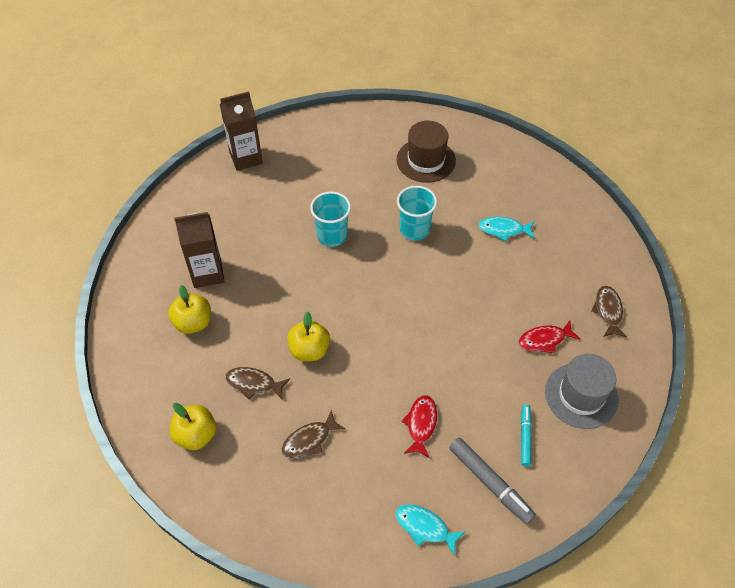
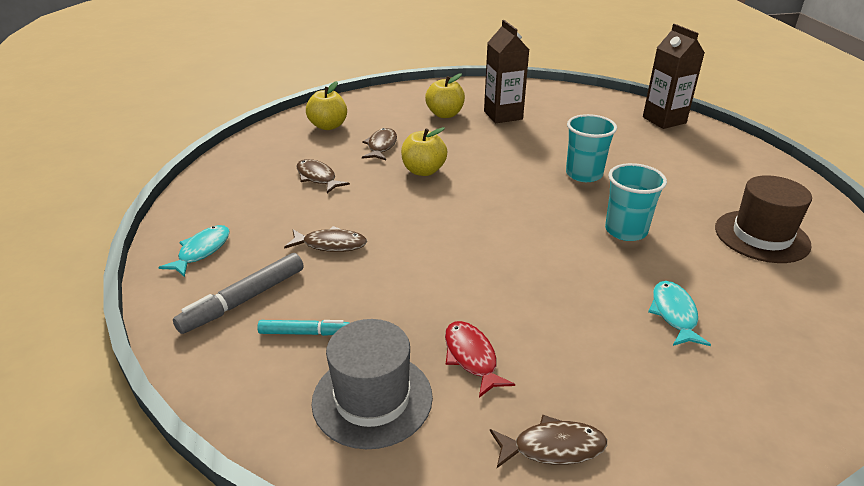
camera: 85 degrees right, 20 degrees down
(421, 424) = (331, 244): red fish -> brown fish

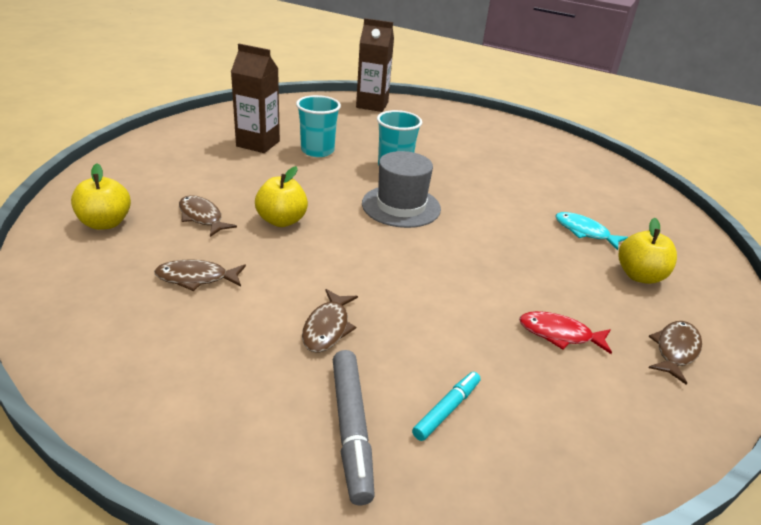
camera: 55 degrees left, 0 degrees up
(202, 251) = (218, 423): turquoise fish -> none
(331, 244) = (327, 328): brown fish -> brown fish turned 150 degrees clockwise
(372, 399) = (568, 411): grey hat -> grey hat (401, 206)
(445, 114) = (207, 162): yellow apple -> yellow apple (639, 276)
(625, 231) = (481, 194): turquoise cup -> turquoise cup (317, 151)
(761, 236) = (539, 161): brown hat -> none

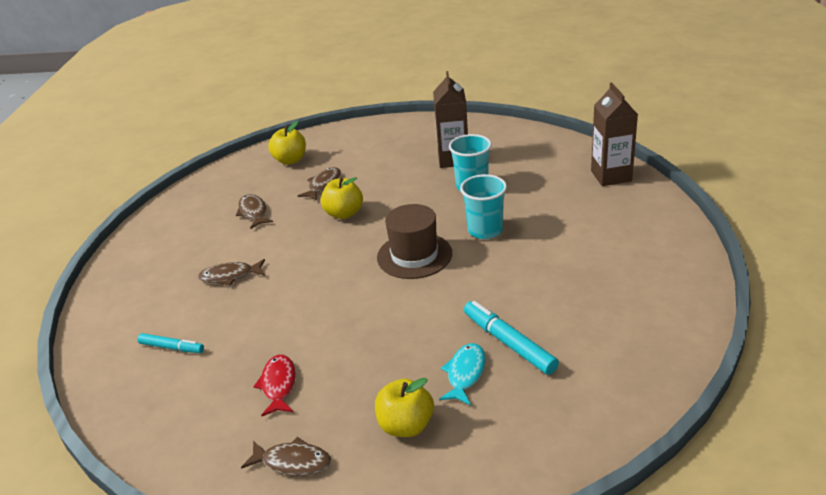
camera: 75 degrees right, 0 degrees up
(351, 429) = (143, 315): grey marker -> none
(401, 206) = (414, 255): grey hat -> brown hat
(555, 204) = (509, 343): none -> turquoise marker

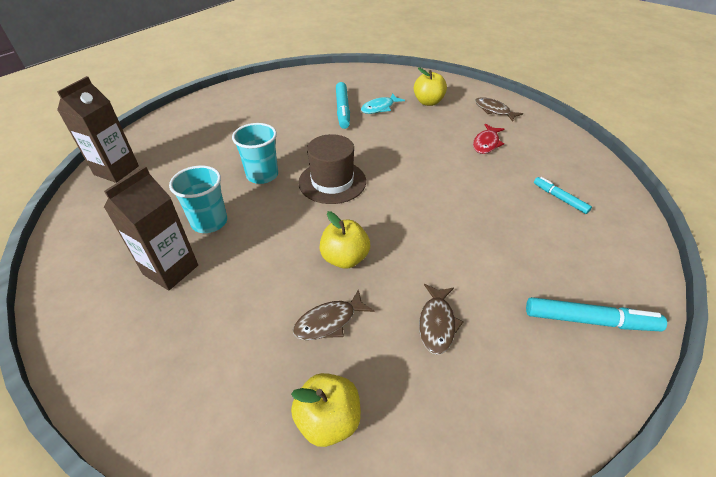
camera: 150 degrees left, 10 degrees up
(145, 258) = (589, 320): none -> turquoise marker
(230, 276) = (495, 242): brown fish -> none

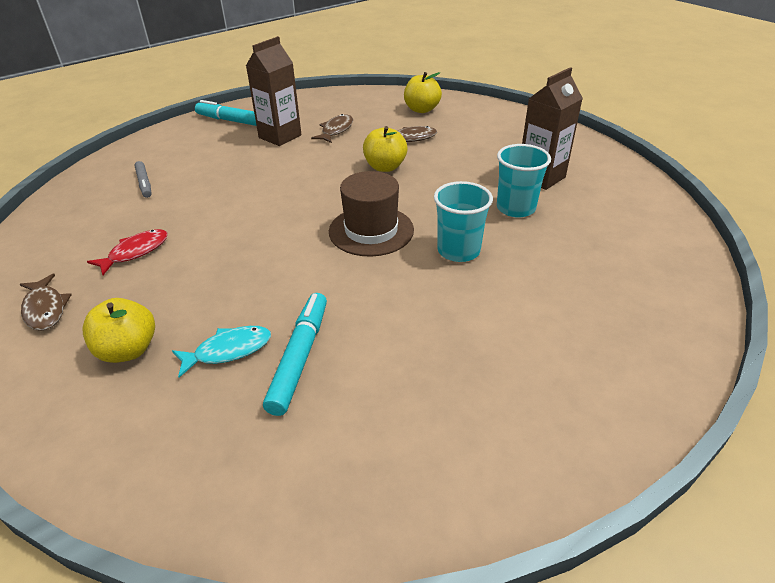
camera: 165 degrees left, 5 degrees down
(116, 170) = (673, 287): brown carton -> brown carton (280, 136)
(559, 198) = (144, 183): turquoise marker -> grey marker

